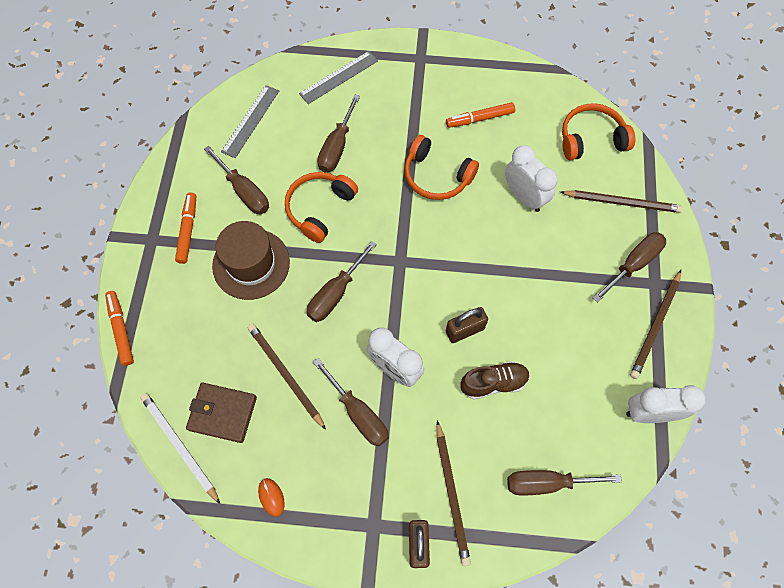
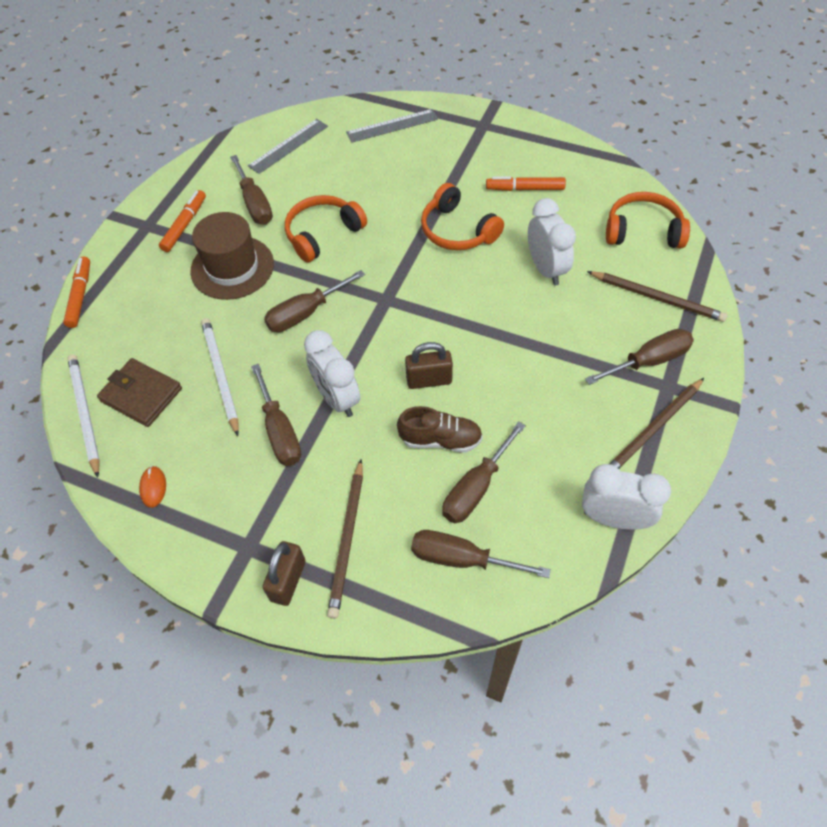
camera: 20 degrees right, 10 degrees down
(285, 374) = (220, 375): brown pencil -> white pencil
(337, 147) = (364, 184): brown screwdriver -> brown screwdriver (476, 488)

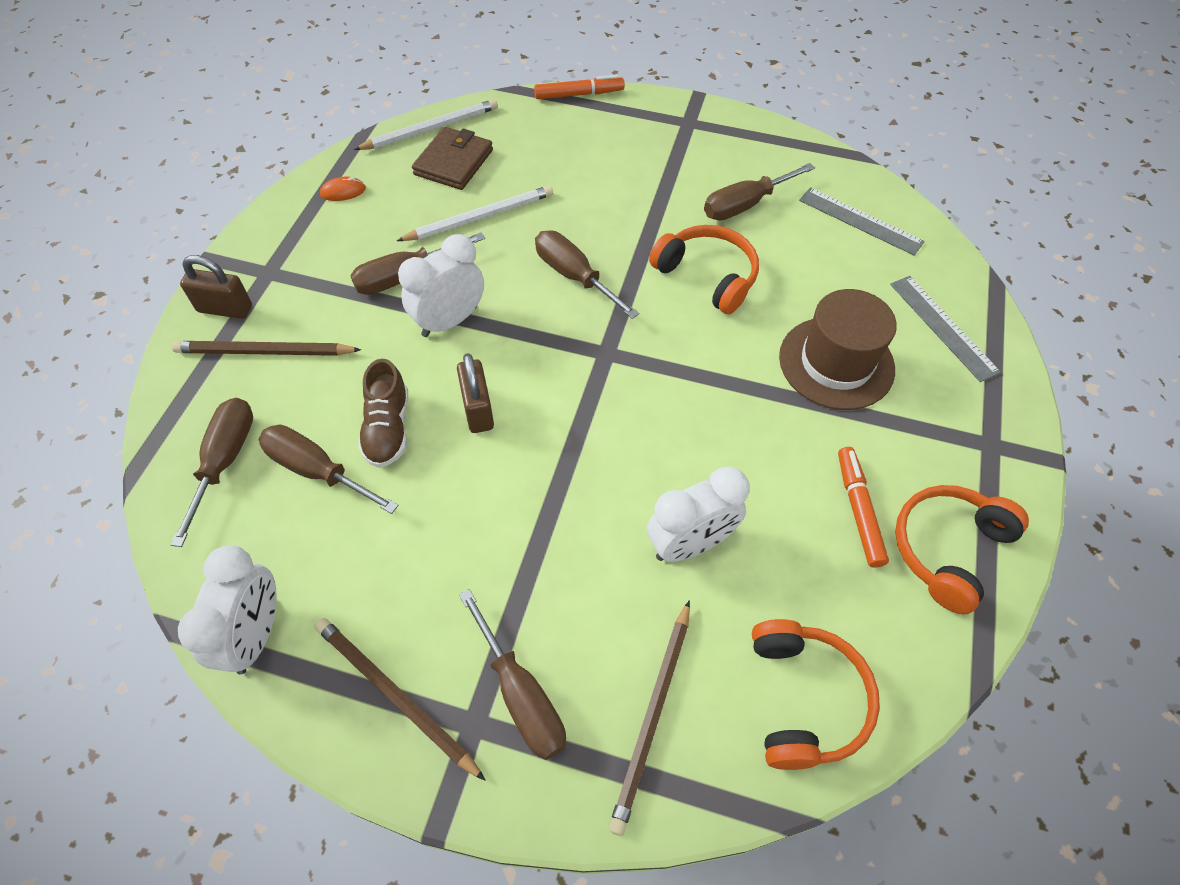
camera: 80 degrees right, 0 degrees up
(184, 225) = (695, 151): orange marker -> none
(232, 267) = (636, 201): brown hat -> brown hat (836, 363)
(457, 231) = (745, 423): orange headphones -> orange headphones (948, 549)

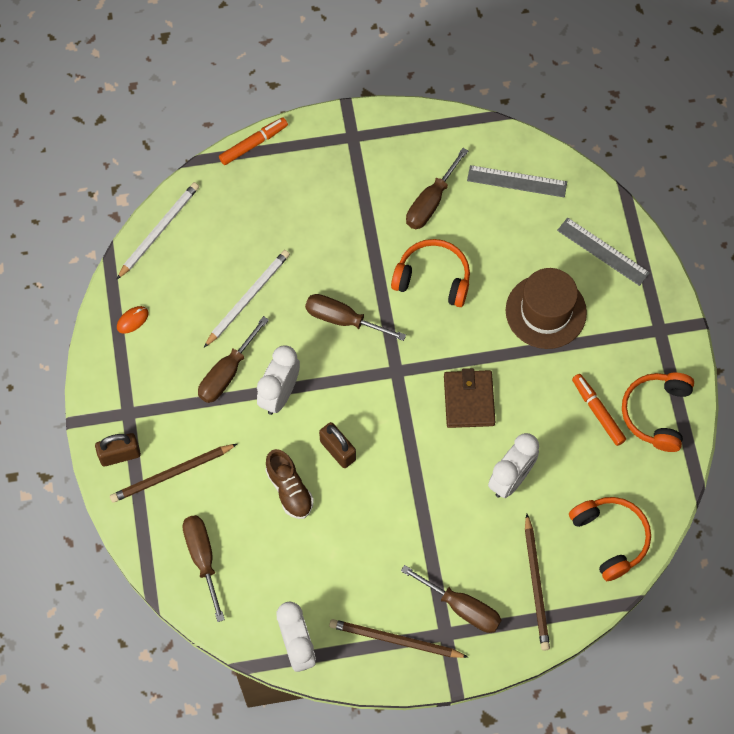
camera: 25 degrees left, 10 degrees up
(317, 470) = (264, 537): brown screwdriver -> none
(453, 162) = (197, 256): brown wallet -> brown wallet (469, 400)

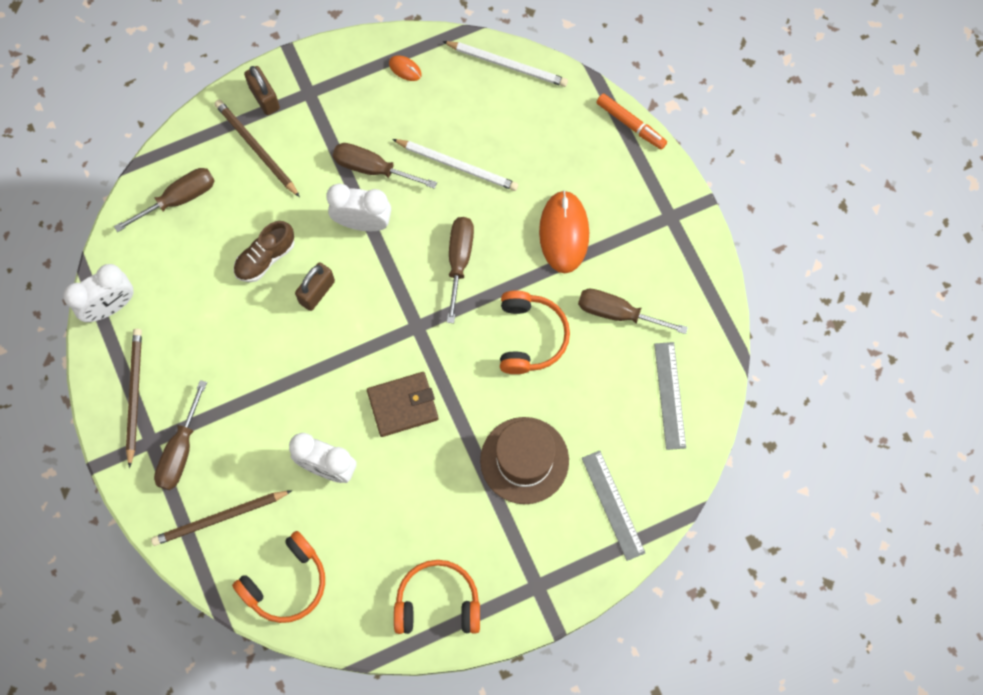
camera: 75 degrees right, 5 degrees up
(342, 226) = (564, 233): none -> orange mouse
(598, 412) = (423, 540): orange marker -> none
(603, 251) = (612, 505): grey ruler -> grey ruler turned 45 degrees counterclockwise

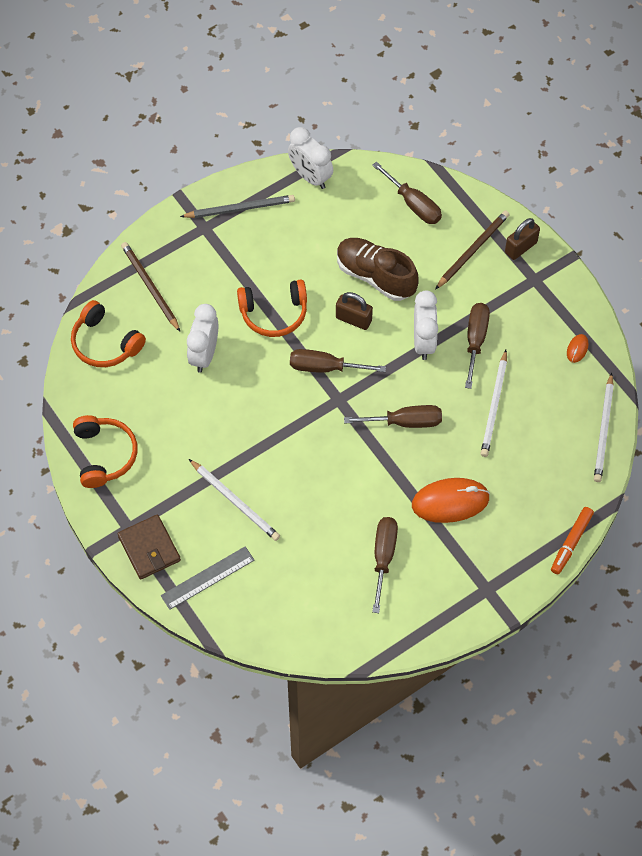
camera: 80 degrees right, 10 degrees down
(134, 395) = (240, 208): brown pencil -> grey pencil
(180, 451) = (200, 249): brown screwdriver -> brown screwdriver (325, 367)
(265, 258) = (375, 276): brown shoe -> brown shoe, size x1.50
(403, 405) = (267, 400): brown wallet -> brown wallet (149, 548)
(524, 460) = (235, 501): brown hat -> white pencil
(530, 337) = (347, 489): orange headphones -> orange headphones (274, 313)
(669, 395) = (315, 611): grey ruler -> none

